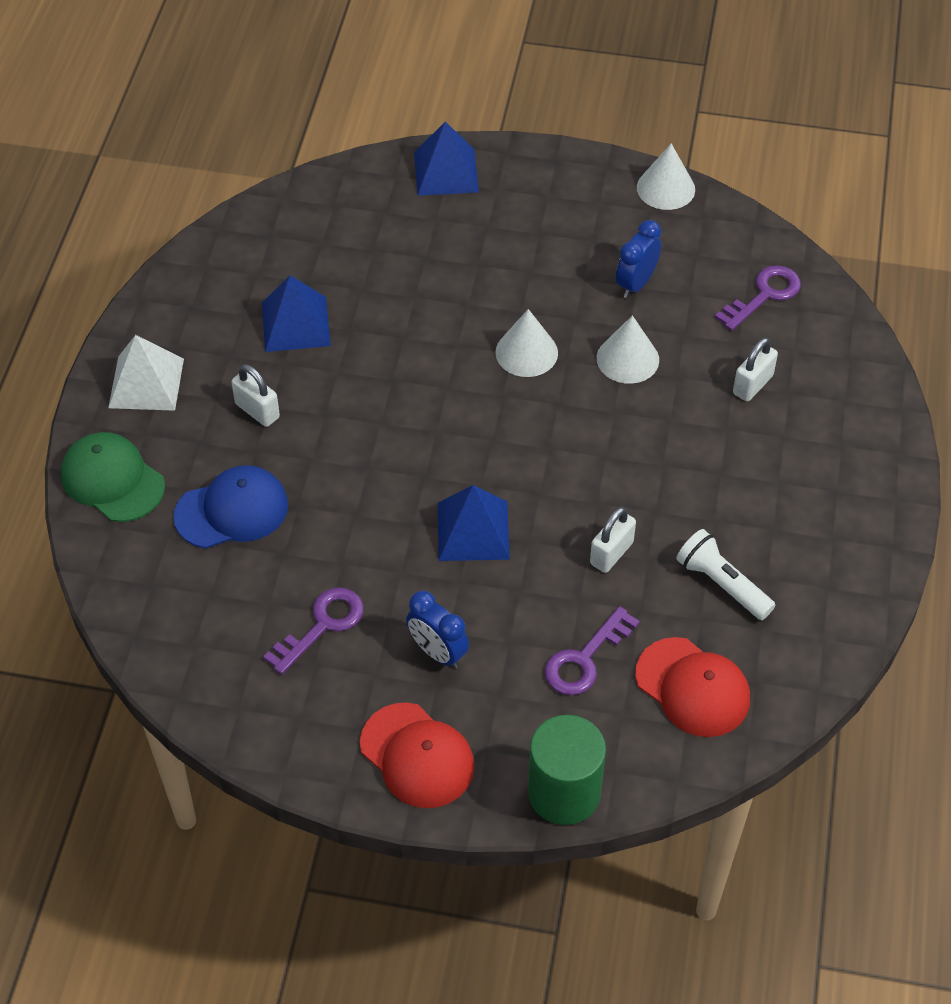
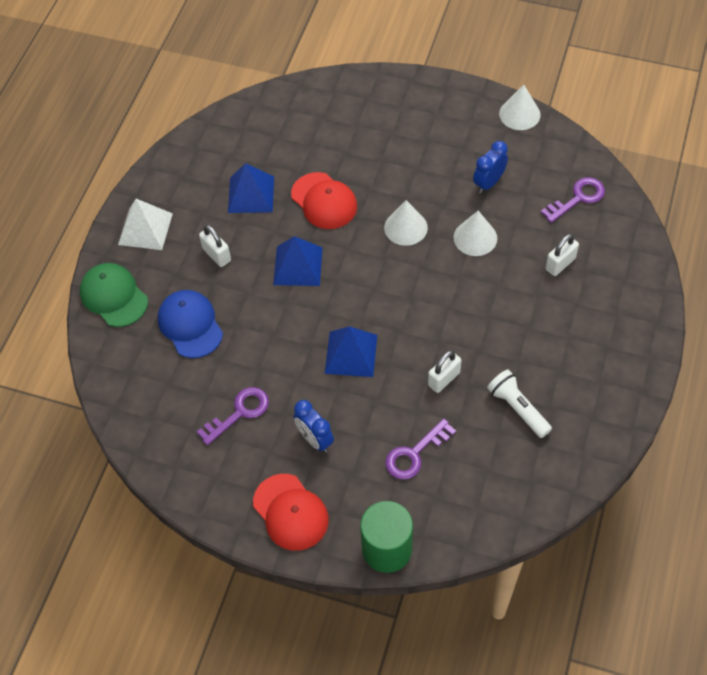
camera: 10 degrees right, 5 degrees up
(232, 510) = (190, 325): blue cap -> blue cap turned 105 degrees counterclockwise
(446, 172) = (368, 91): blue pyramid -> blue pyramid (298, 266)
(693, 687) = (486, 482): red cap -> red cap (324, 201)

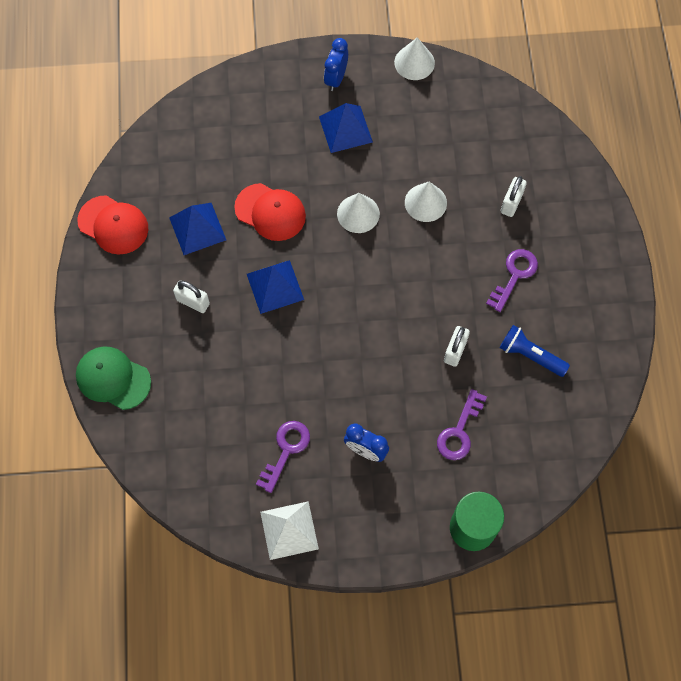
camera: 25 degrees left, 10 degrees up
(145, 229) = (111, 299): white pyramid -> white pyramid (289, 530)
(190, 325) = (200, 381): blue cap -> none
(290, 512) = (374, 527): red cap -> red cap (113, 225)
(351, 354) = (362, 356): blue pyramid -> blue pyramid (345, 129)
(488, 183) = (415, 143): blue clock -> blue clock (336, 78)
(518, 408) = (530, 355): white flashlight -> blue flashlight
(578, 198) = (501, 132): purple key -> purple key (514, 275)

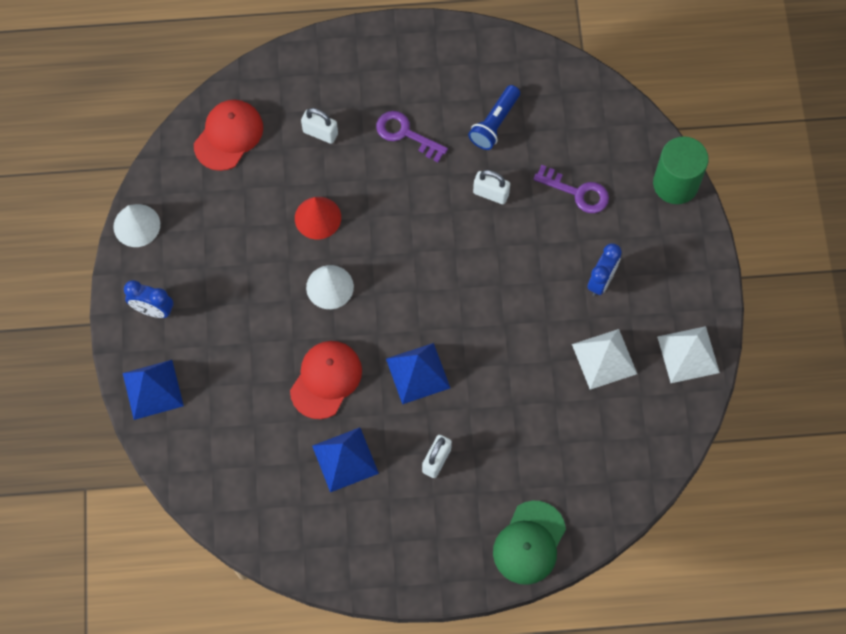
camera: 90 degrees left, 0 degrees up
(113, 225) = (339, 555): red cap -> red cap (228, 136)
(286, 450) = (604, 359): purple key -> white pyramid
(345, 129) = (221, 300): blue pyramid -> blue pyramid (152, 389)
(425, 202) = (318, 217): white cone -> red cone

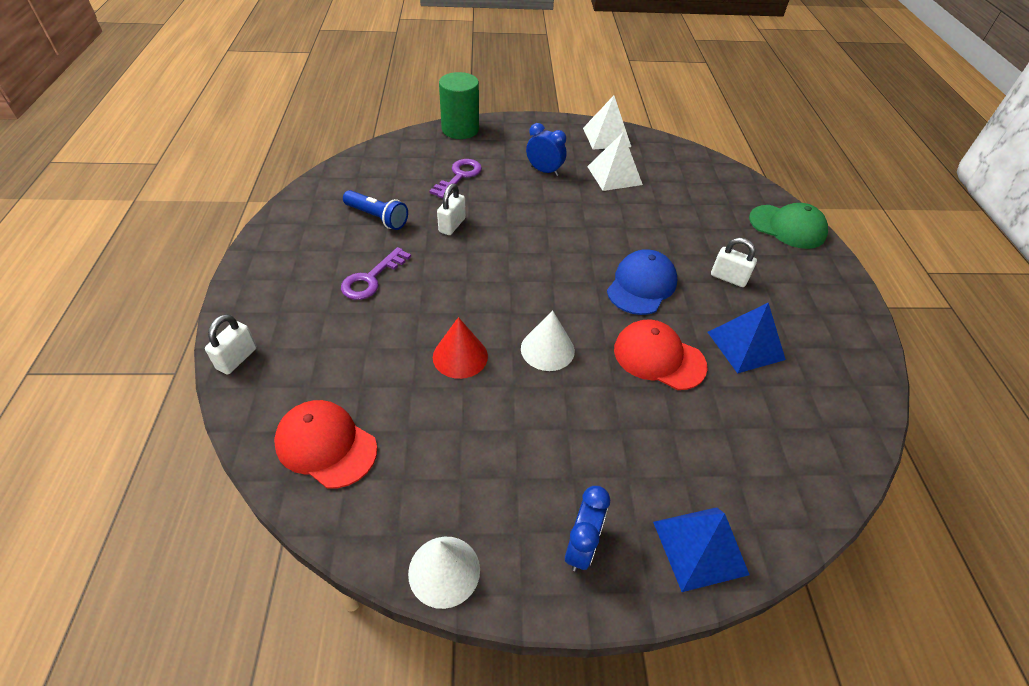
camera: 90 degrees left, 20 degrees down
(320, 133) = (349, 349): white padlock -> white padlock (237, 358)
(418, 373) = (641, 285): blue pyramid -> blue cap

